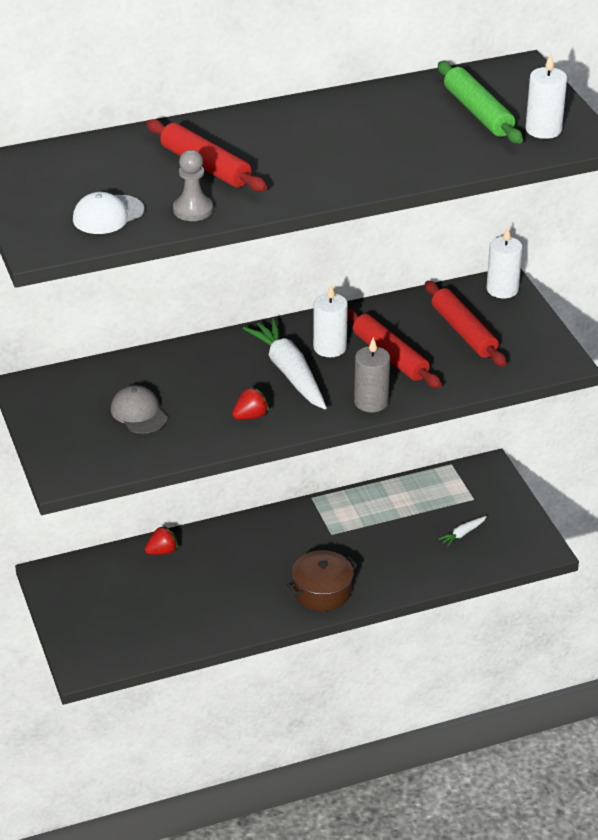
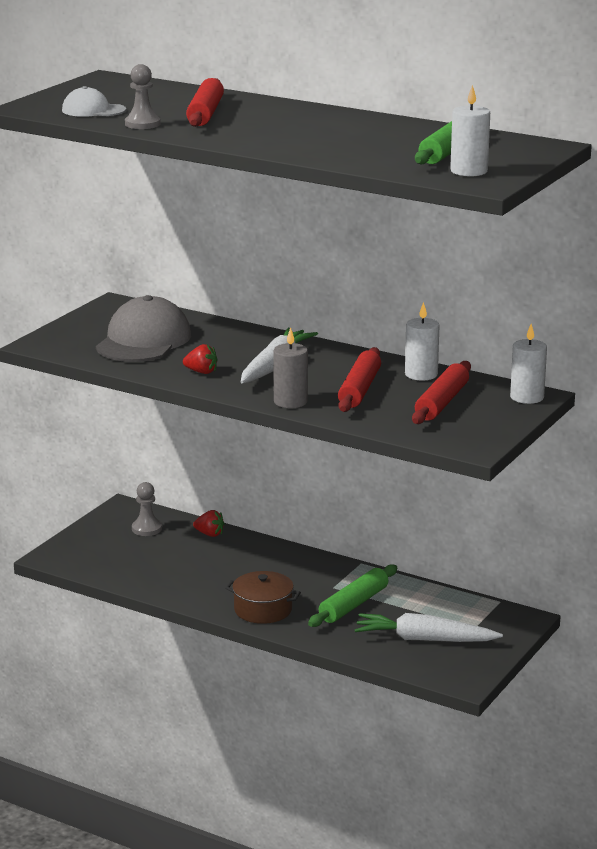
camera: 50 degrees right, 15 degrees down
(106, 582) = (146, 529): none -> grey pawn
(139, 413) = (143, 341): grey cap -> grey cap, size x1.89
(330, 347) = (331, 368): white candle -> white candle (421, 374)
(371, 539) = (353, 604): none -> green rolling pin
(462, 534) = (424, 639): white carrot -> white carrot, size x2.31

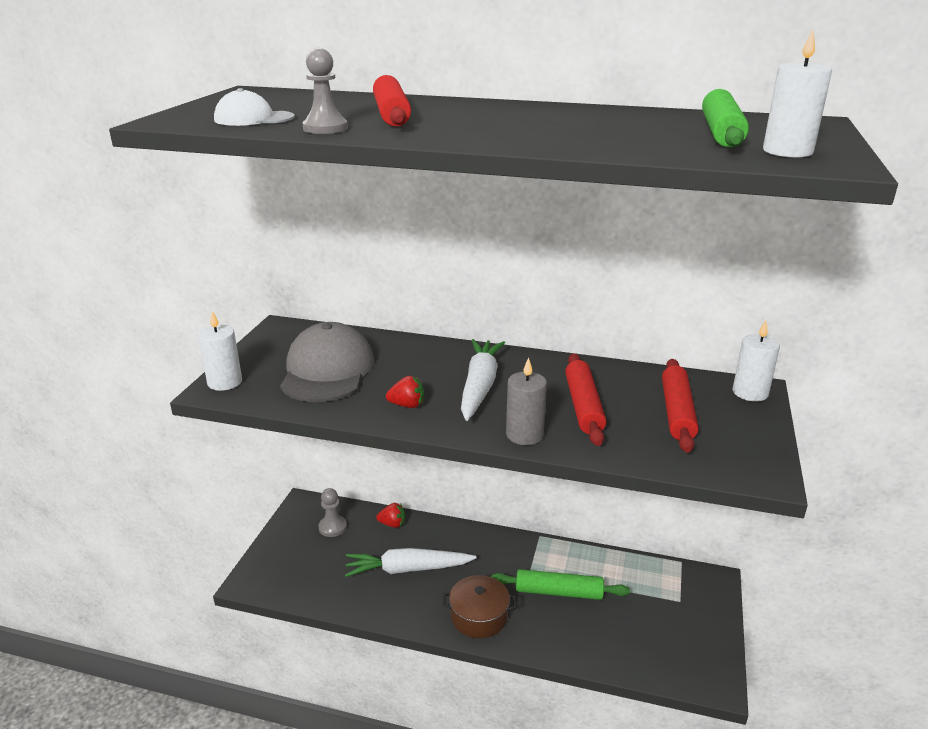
camera: 15 degrees left, 5 degrees up
(353, 604) = (559, 592): green rolling pin -> green rolling pin turned 75 degrees clockwise
(421, 374) = (628, 377): white candle -> white candle (225, 382)
(424, 639) = (645, 628): white carrot -> white carrot (407, 569)

